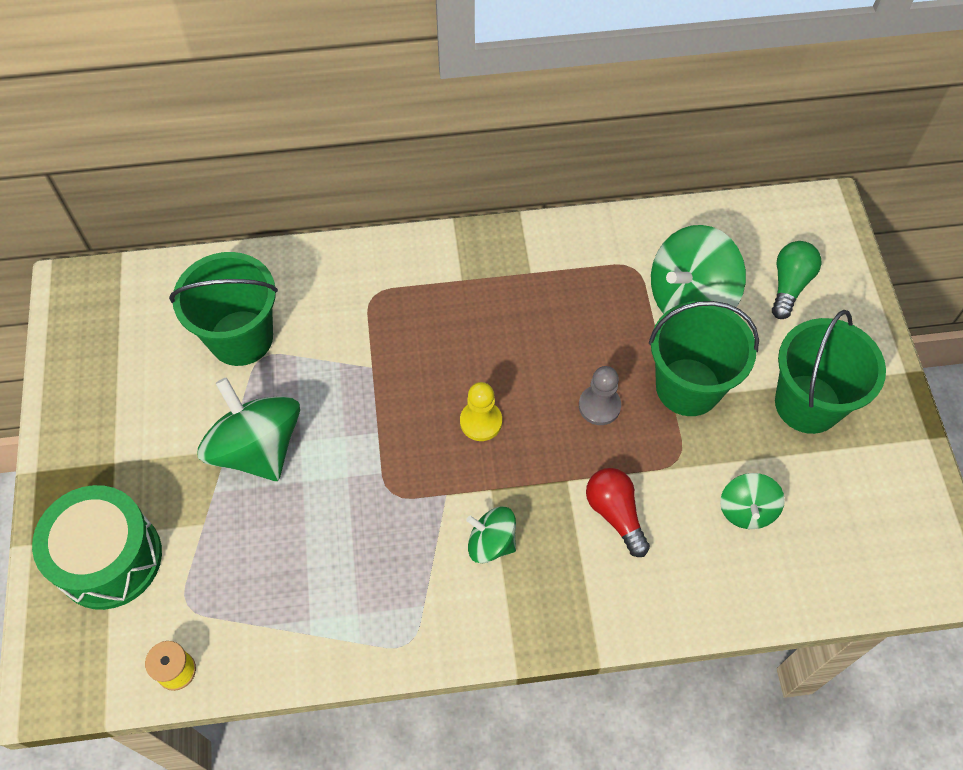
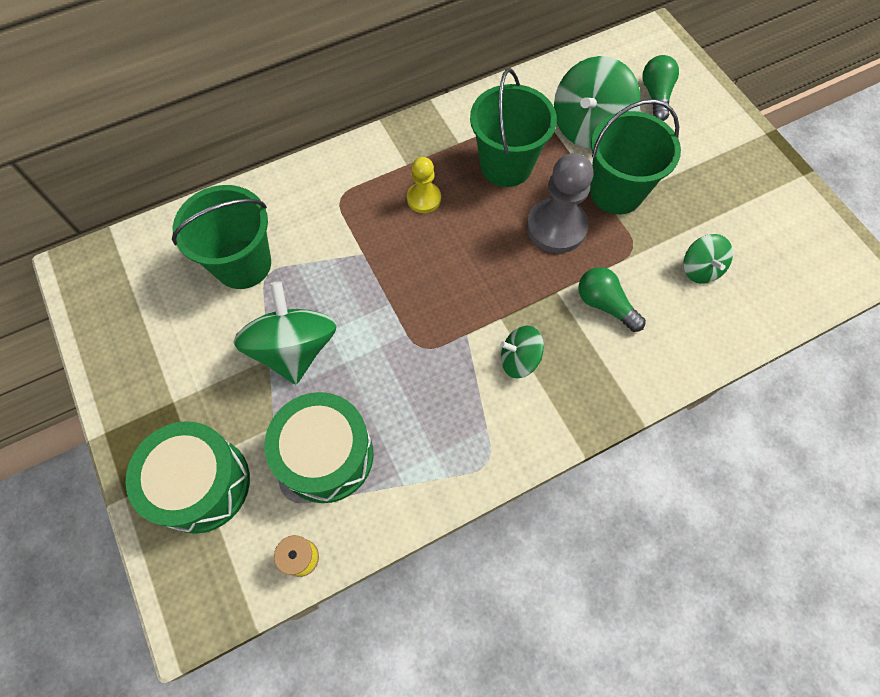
camera: 20 degrees left, 5 degrees up
(244, 574) = (326, 455): none -> green drum
(257, 448) = (294, 349): green spinning top -> green spinning top turned 45 degrees clockwise
(481, 422) = (469, 268): yellow pawn -> yellow pawn (424, 198)
(599, 406) = (556, 227): grey pawn -> grey pawn, size x1.72
(615, 514) = (604, 304): red light bulb -> green light bulb
(807, 404) = (708, 177): green bucket -> green bucket (506, 165)

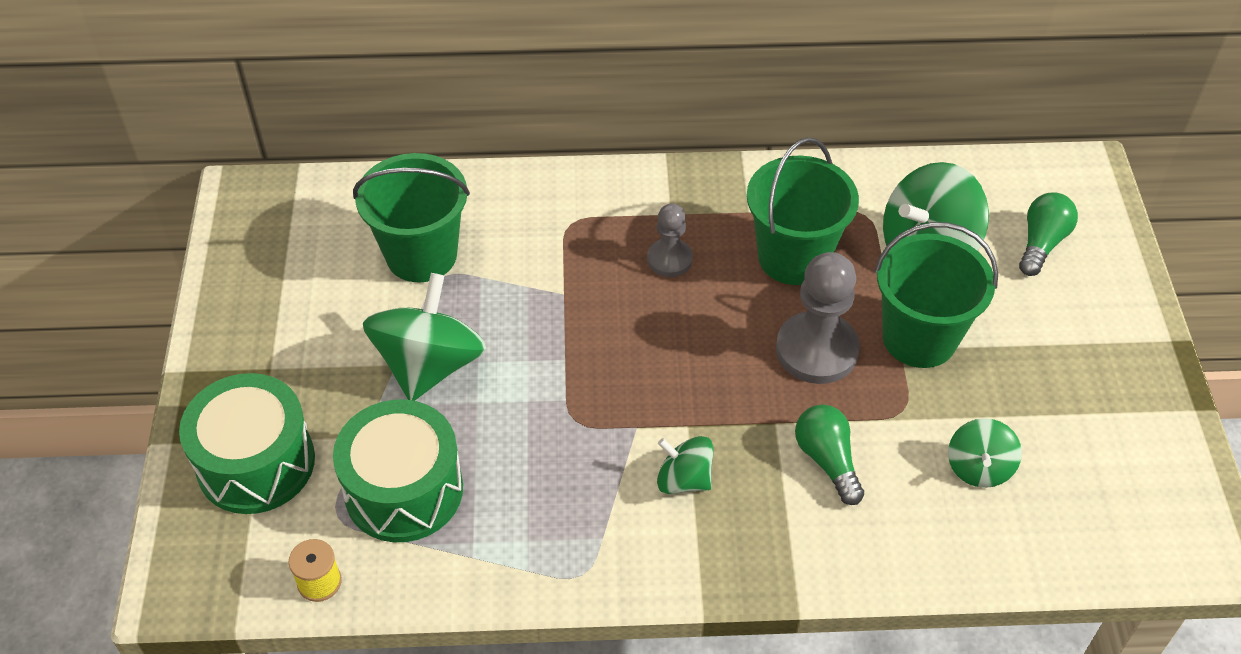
camera: 25 degrees right, 15 degrees down
(424, 198) = (669, 259): yellow pawn -> grey pawn

